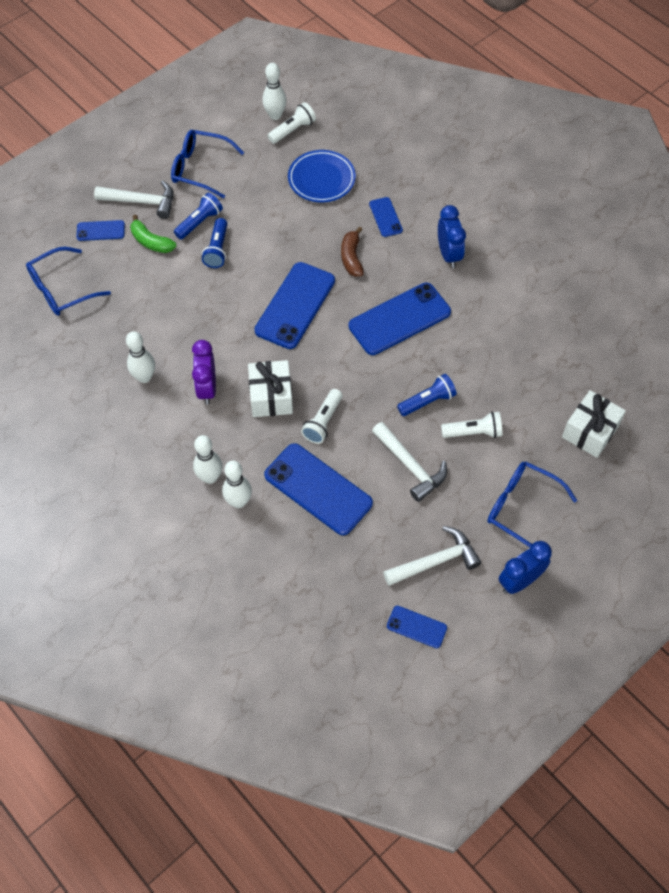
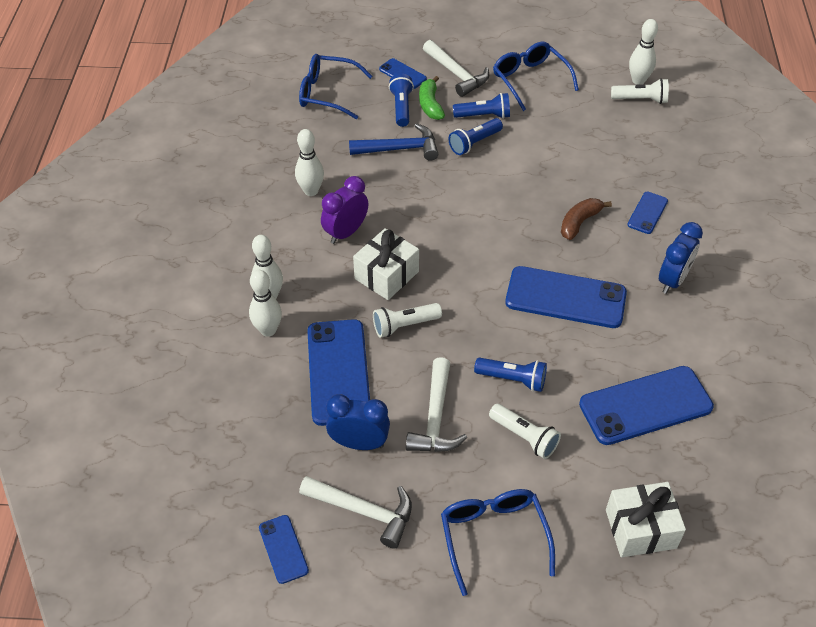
camera: 45 degrees right, 10 degrees down
(132, 259) = (401, 107): none -> blue flashlight
(170, 294) = (400, 149): none -> blue hammer
(295, 306) = (488, 224): blue phone -> blue phone (645, 406)
(321, 179) = (623, 149): blue plate -> none
(519, 581) = (417, 596): blue clock -> blue clock (359, 443)

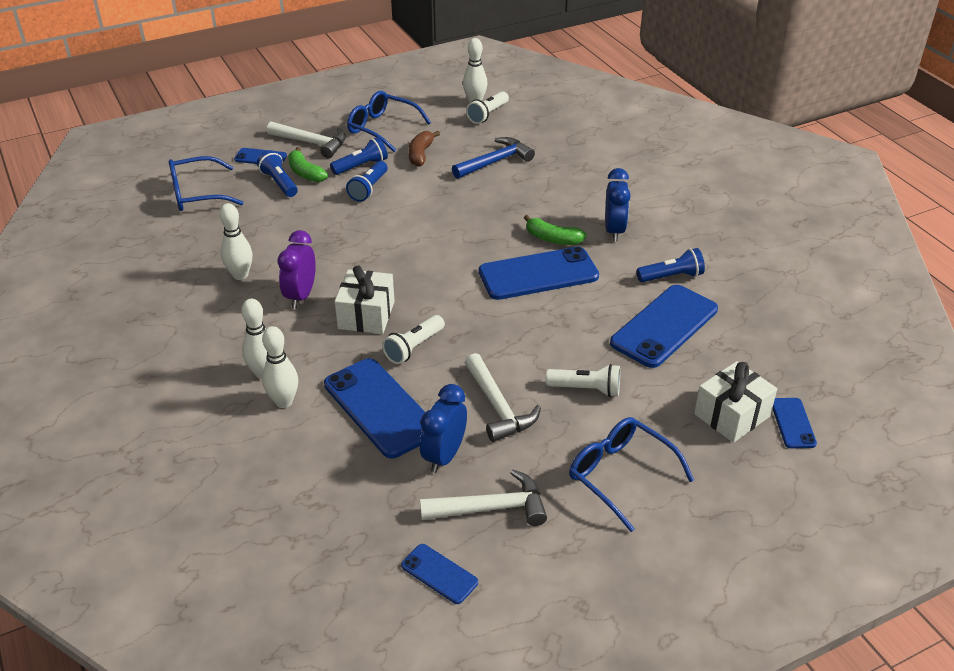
camera: 30 degrees left, 10 degrees down
(359, 443) = (444, 456): blue clock -> blue clock turned 45 degrees counterclockwise
(400, 149) = (302, 215): blue hammer -> blue hammer (495, 162)
(513, 379) = (542, 351): blue flashlight -> blue flashlight (671, 277)
(579, 222) = (506, 216): brown banana -> brown banana (420, 154)
(606, 265) = (552, 239): none -> green banana
(641, 100) = (487, 114): white flashlight -> white flashlight turned 150 degrees clockwise
(647, 213) = (556, 191): blue phone -> blue phone (793, 423)

